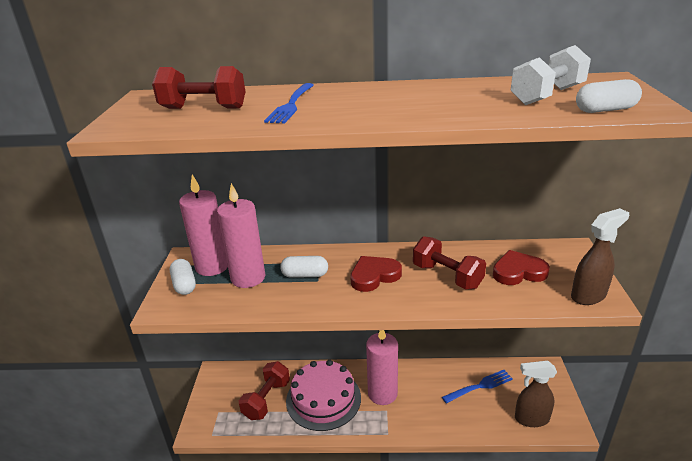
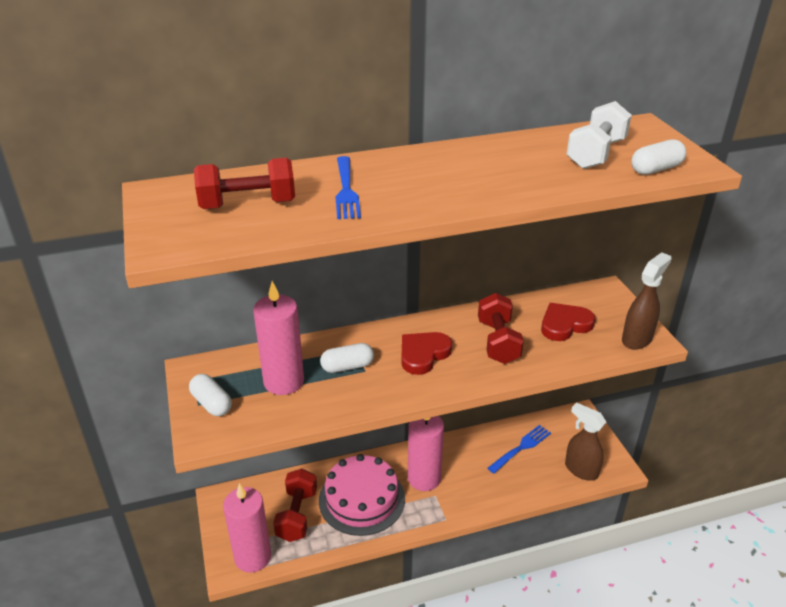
camera: 20 degrees left, 5 degrees up
(212, 266) = (232, 375): pink candle -> pink candle (253, 557)
(447, 276) = (498, 342): red dumbbell -> red dumbbell turned 60 degrees clockwise
(531, 419) = (580, 470): brown spray bottle -> brown spray bottle turned 60 degrees clockwise

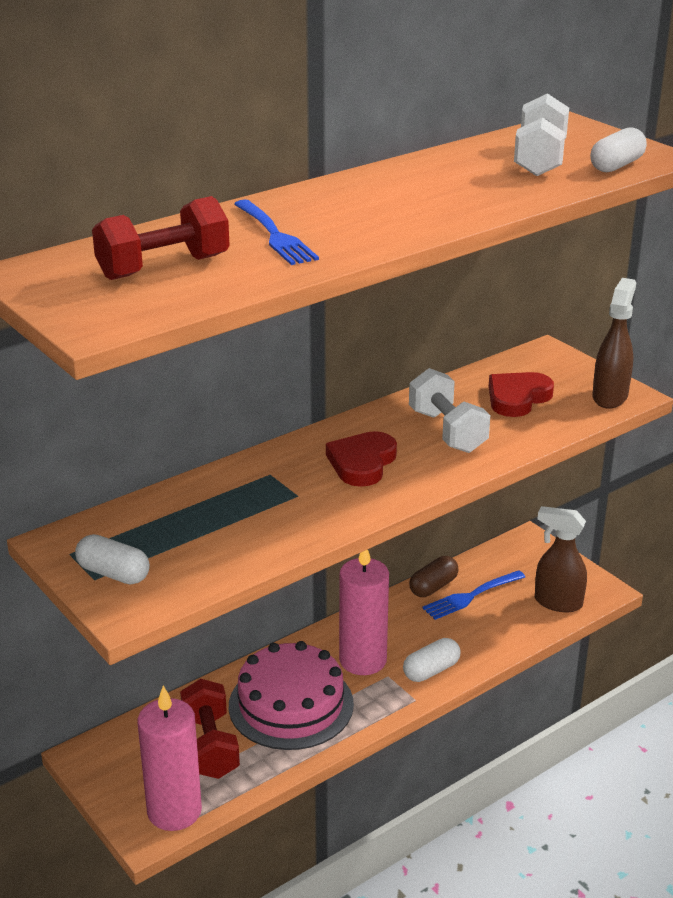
camera: 20 degrees left, 5 degrees down
(284, 381) = (197, 529): pink candle -> none
(347, 366) = (271, 495): white capsule -> white capsule (431, 670)
(497, 434) = (433, 587): none -> brown capsule
(498, 342) = (447, 431): red dumbbell -> white dumbbell
(521, 448) = (471, 596): blue fork -> blue fork turned 150 degrees counterclockwise

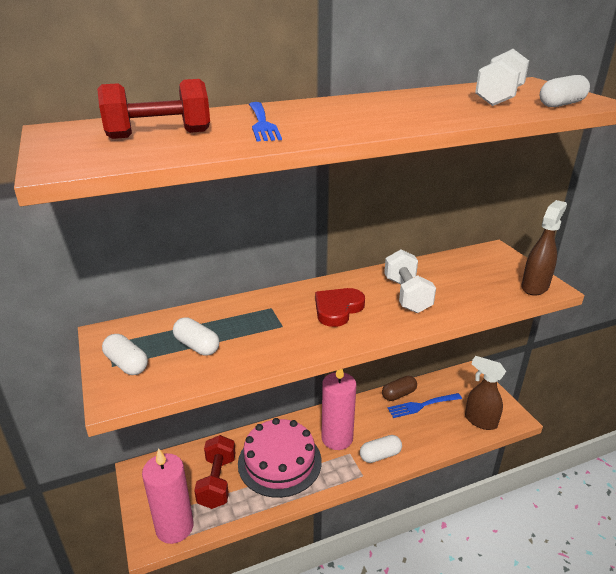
camera: 15 degrees right, 0 degrees up
(195, 537) = (197, 346): none -> white capsule
(517, 398) = (465, 279): red heart -> none

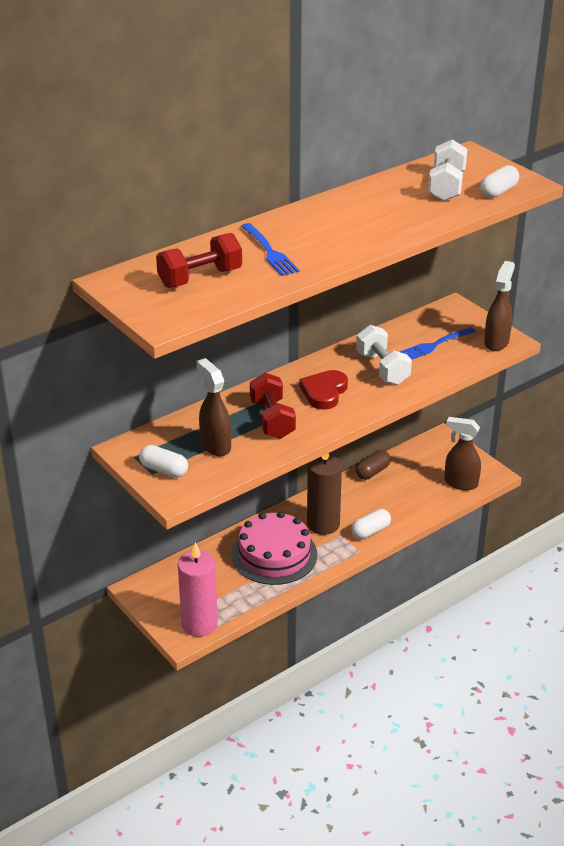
camera: 15 degrees left, 5 degrees up
(197, 346) = (215, 445): white capsule -> brown spray bottle
(217, 481) = (221, 582): red dumbbell -> red dumbbell (272, 420)
(337, 438) = (323, 524): pink candle -> brown candle
(422, 405) = (399, 478): blue fork -> blue fork (434, 345)

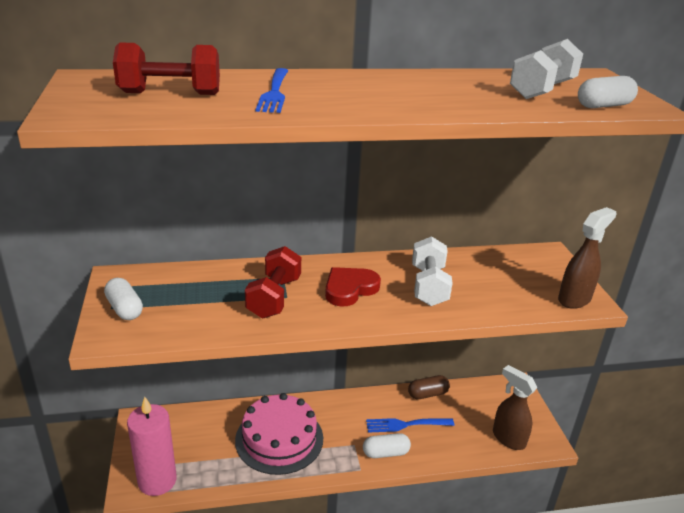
camera: 25 degrees right, 5 degrees down
(215, 445) = (196, 303): brown spray bottle -> none
(323, 524) = (346, 427): brown candle -> none
(434, 345) = (502, 281): blue fork -> blue fork (406, 424)

